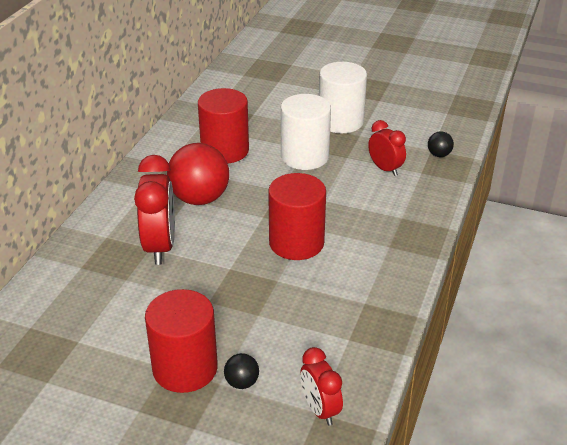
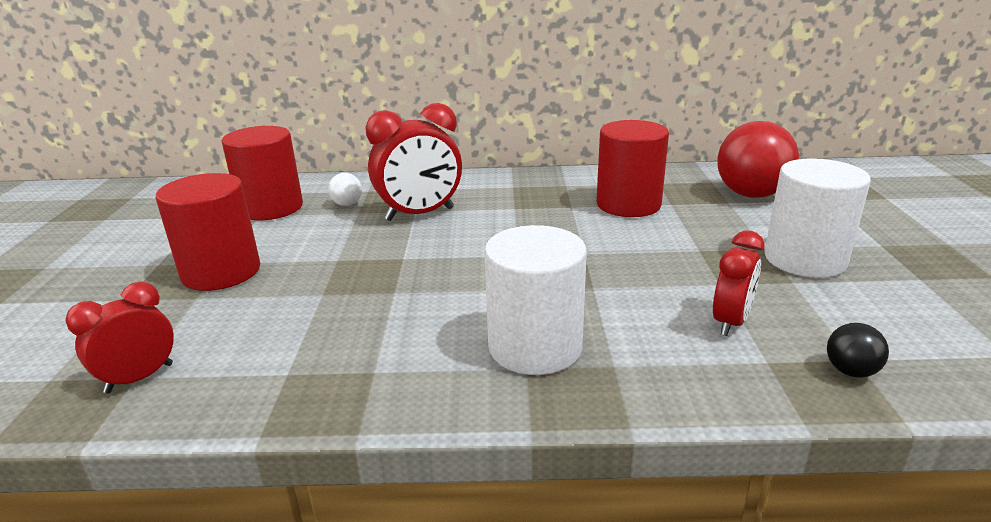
camera: 70 degrees right, 10 degrees down
(103, 283) = (347, 204): none -> white ball
(200, 198) = (520, 213): red ball -> red ball (751, 194)
(242, 382) = (196, 310): black ball -> none
(296, 243) = (479, 288): red cylinder -> red cylinder (271, 208)
(304, 156) = (679, 252): white cylinder -> white cylinder (535, 347)

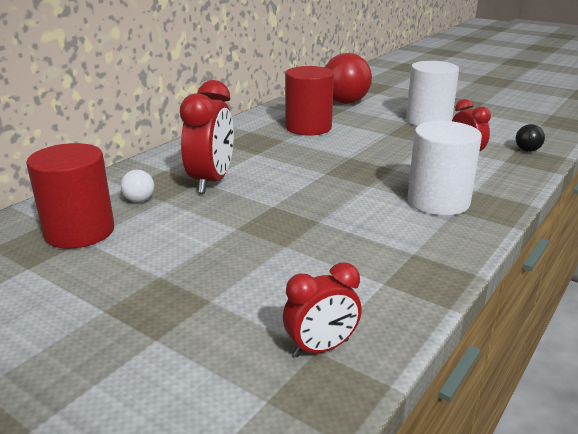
camera: 55 degrees left, 0 degrees up
(139, 378) = (321, 348): red clock -> red clock turned 105 degrees counterclockwise
(221, 272) = (179, 280): red cylinder -> none

